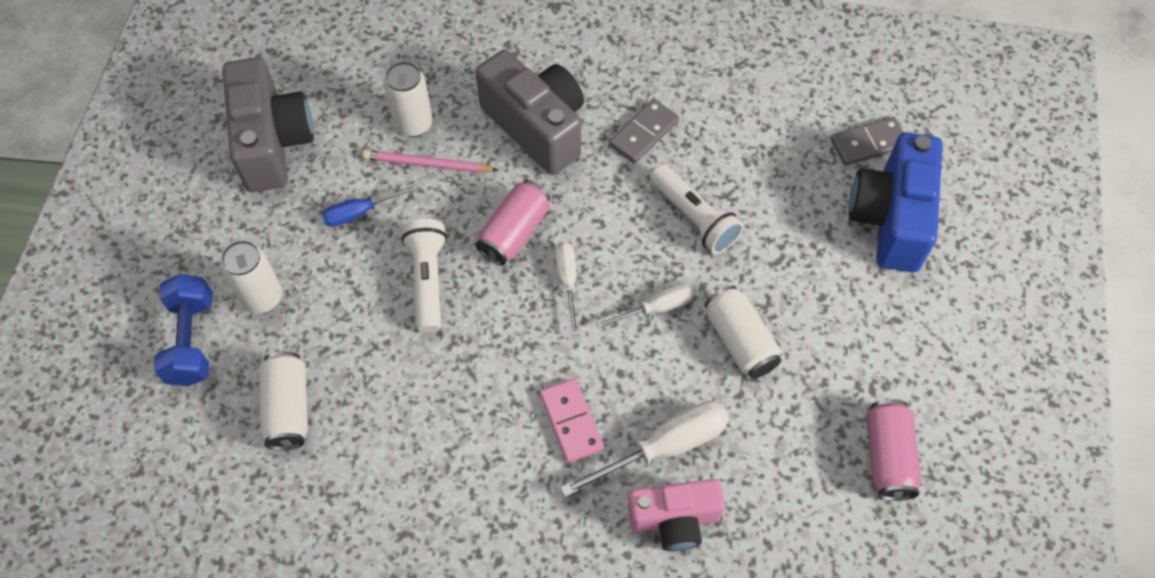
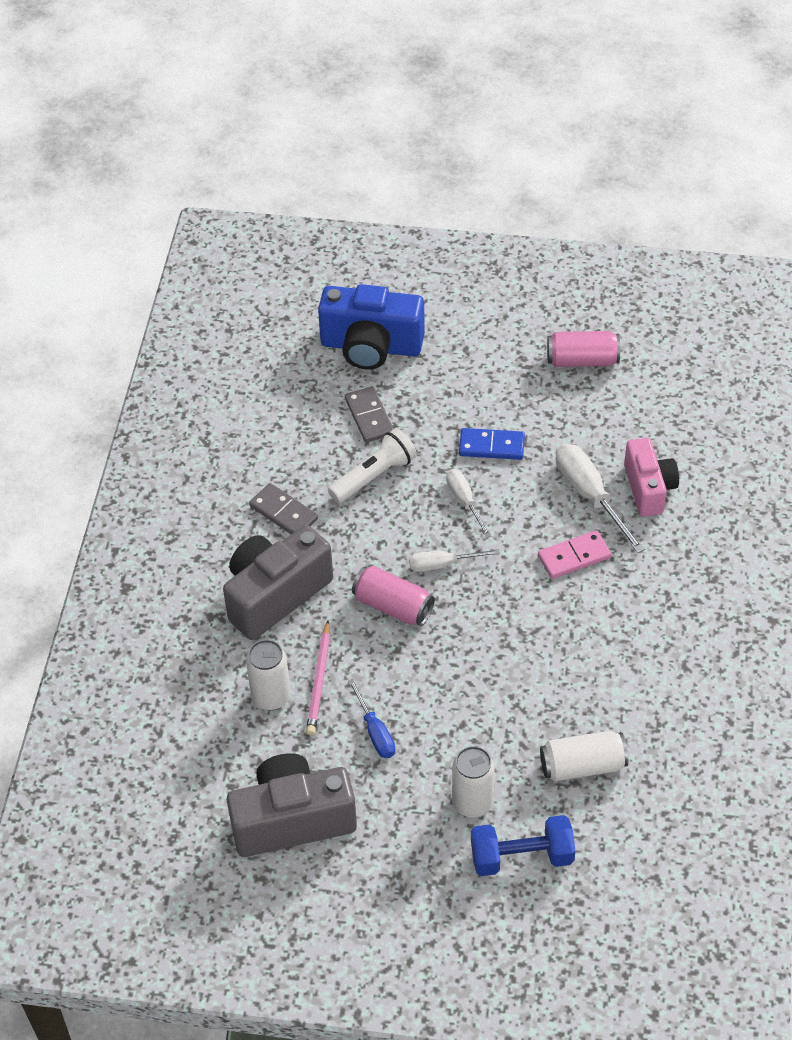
camera: 90 degrees left, 10 degrees down
(428, 280) = (446, 669): white flashlight -> none
(740, 341) = (491, 446): white can -> blue domino
(868, 143) = (295, 356): grey domino -> grey domino (369, 416)

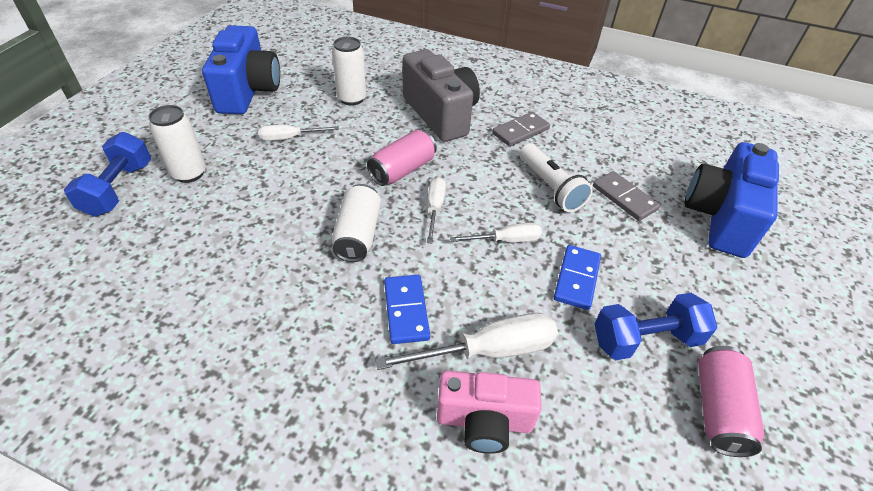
camera: 100 degrees right, 5 degrees down
(292, 820) = (248, 91): grey camera -> blue camera
(319, 680) = (352, 121): pink pencil -> none
(369, 416) = (624, 198): grey domino -> grey domino turned 60 degrees clockwise
(375, 732) = (290, 138): blue screwdriver -> white screwdriver
(538, 400) = (645, 339): none -> blue dumbbell
(574, 556) = (406, 310): pink domino -> blue domino
(582, 765) = (165, 249): white can -> white can (358, 234)

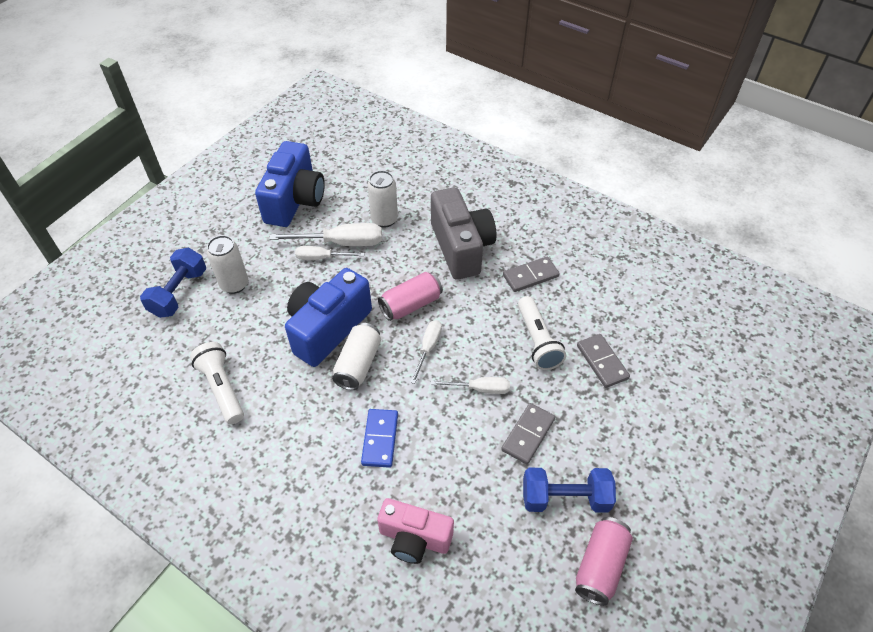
camera: 15 degrees right, 5 degrees up
(189, 284) = (222, 388): none -> white flashlight
(488, 351) = (434, 484): white screwdriver -> white screwdriver (341, 243)
(576, 279) = (528, 434): blue domino -> grey domino
(720, 217) = (685, 395): blue camera -> blue camera (328, 328)

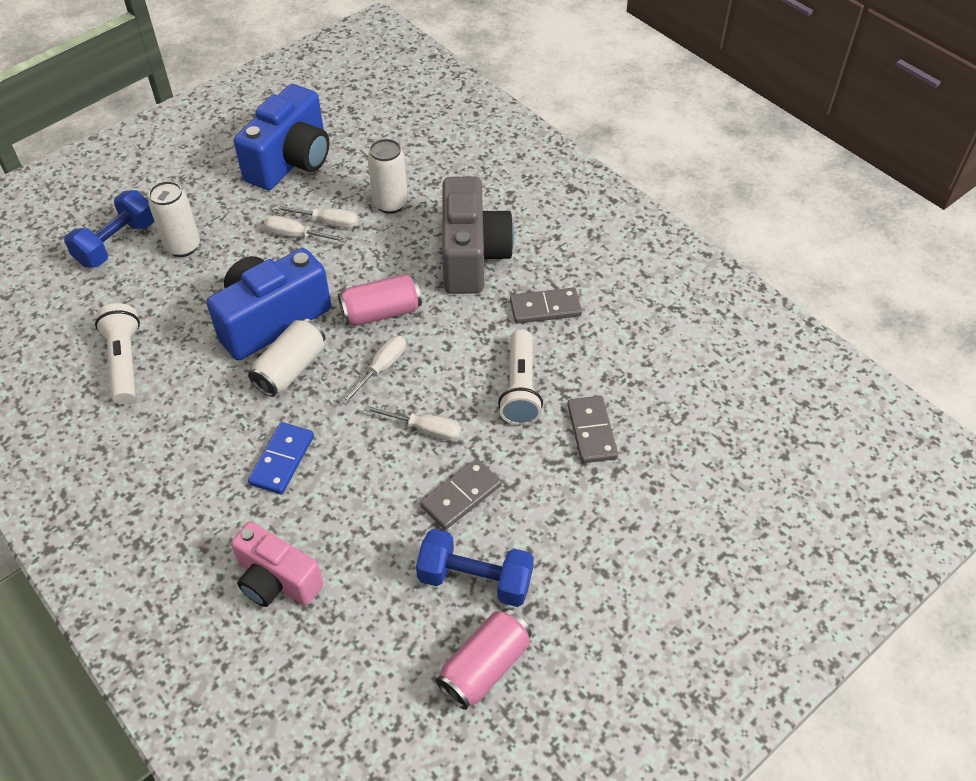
camera: 15 degrees right, 0 degrees up
(341, 243) = (327, 222): white screwdriver -> white screwdriver, size x0.61

